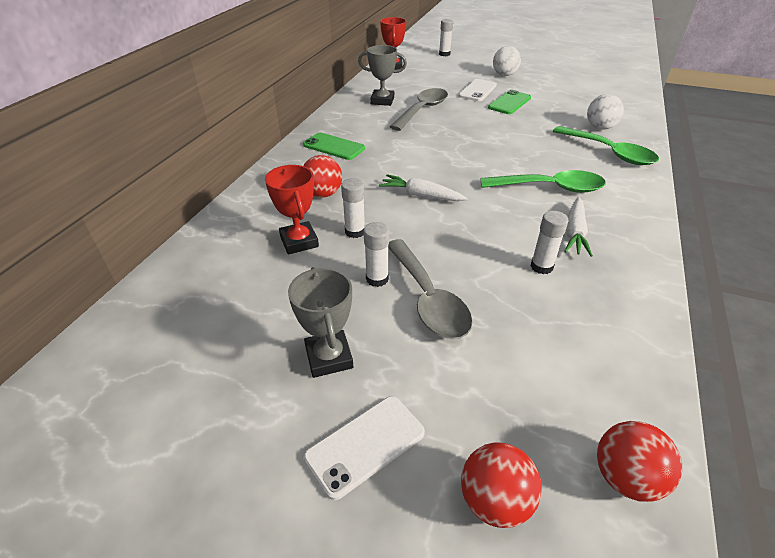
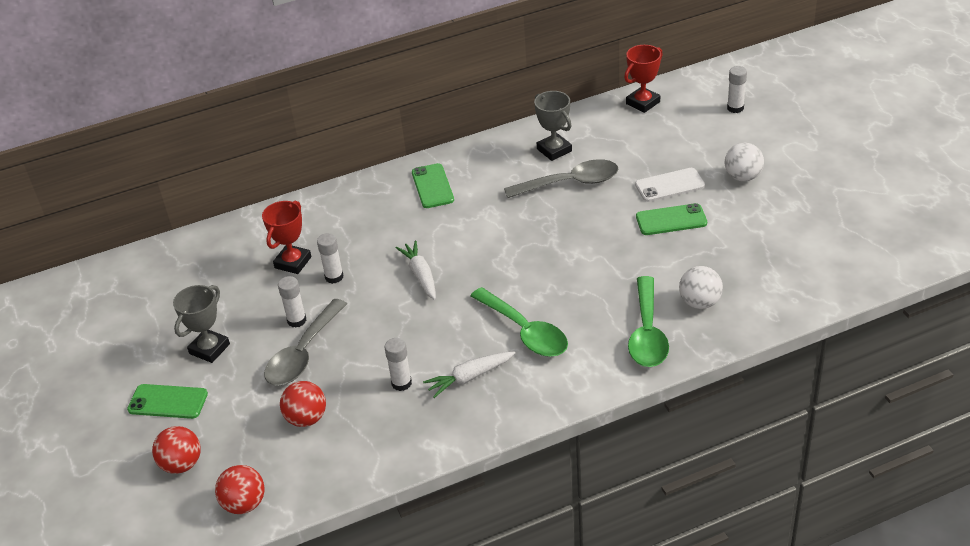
camera: 50 degrees right, 0 degrees up
(323, 194) = (360, 231): red ball -> red ball (306, 418)
(365, 445) = (168, 402): white phone -> green phone

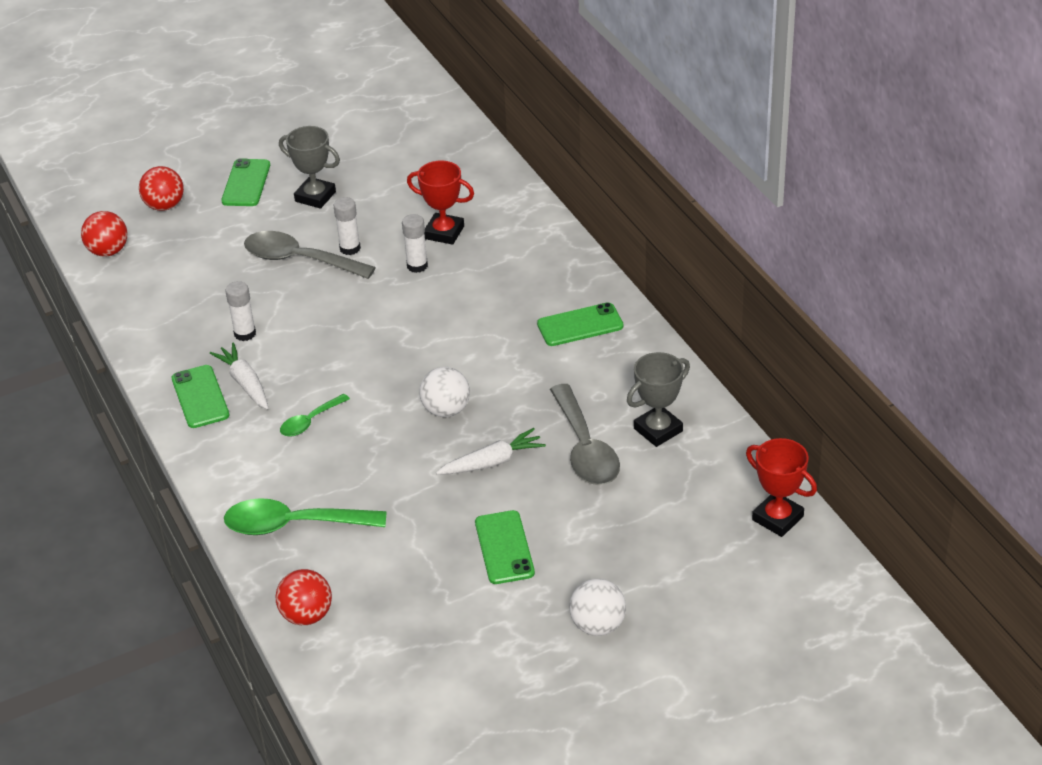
camera: 85 degrees right, 0 degrees up
(306, 418) = (207, 274): red ball -> red ball (306, 615)
(420, 275) = (414, 331): white carrot -> white carrot (492, 462)
(484, 407) = (200, 397): none -> green phone
(525, 331) = (310, 421): green spoon -> green spoon, size x0.54
(669, 185) = (579, 546): white phone -> none
(699, 302) = (341, 573): white ball -> white ball (446, 410)
(735, 108) = (771, 623): white glue stick -> none

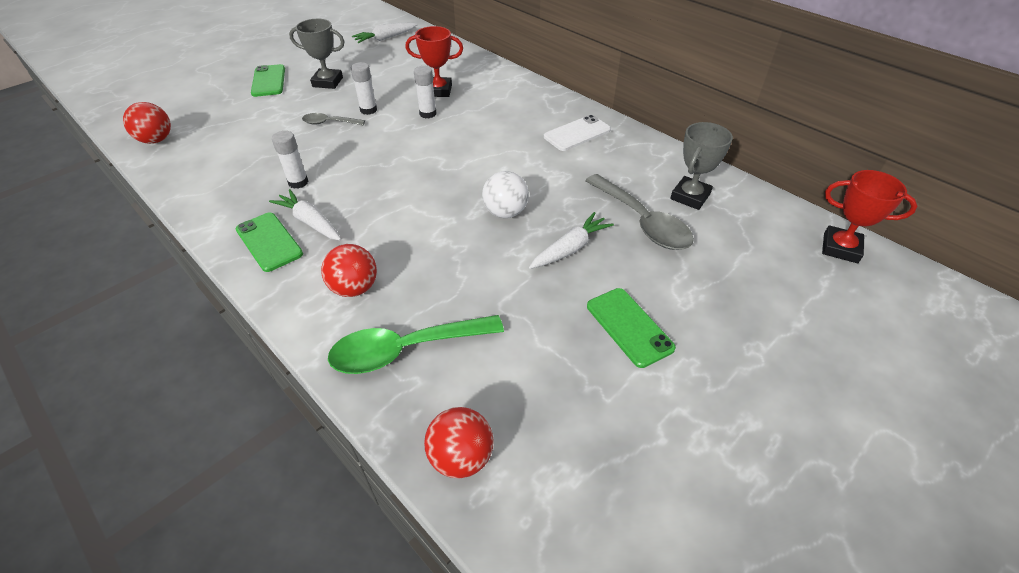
camera: 20 degrees left, 5 degrees up
(164, 206) = (202, 103): red ball -> red ball (354, 288)
(299, 260) = (329, 123): grey spoon -> grey spoon, size x0.54
(310, 421) = (384, 244): green spoon -> none
(411, 132) = (385, 38): none -> white carrot
(580, 325) = (577, 133): green phone -> white phone
(598, 625) = (772, 389): white ball -> none

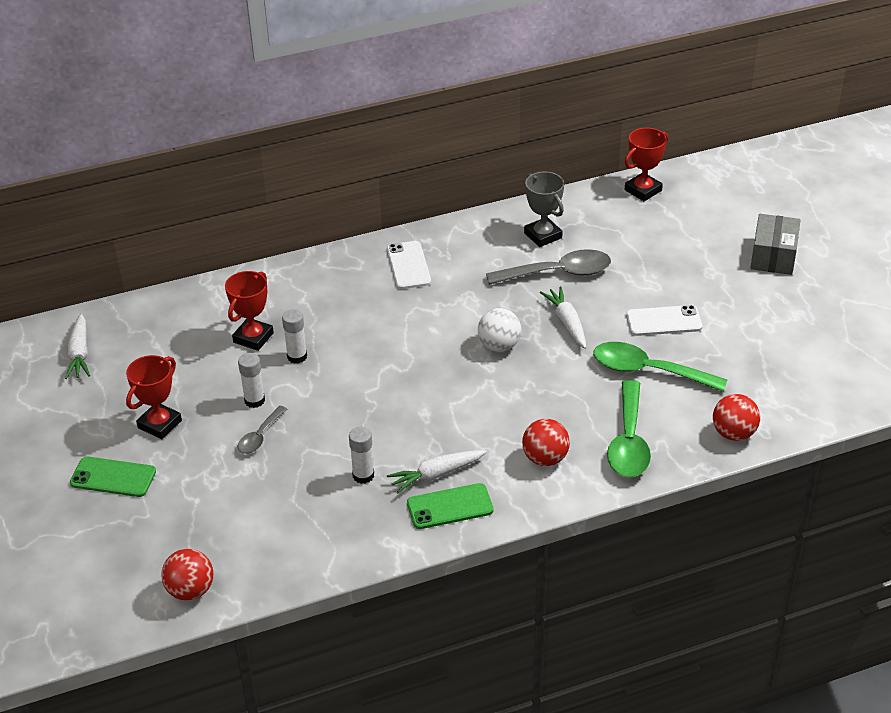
camera: 65 degrees left, 5 degrees down
(327, 82) = (160, 424): grey trophy -> red trophy
(533, 335) = (648, 371): none -> green spoon
(629, 327) = (663, 321): green phone -> white phone
(850, 410) = (773, 256): none -> grey box

